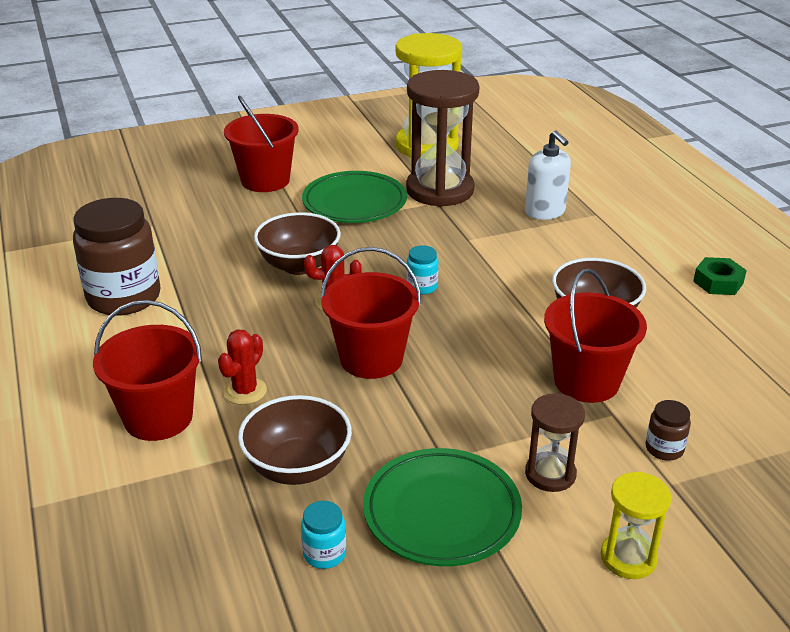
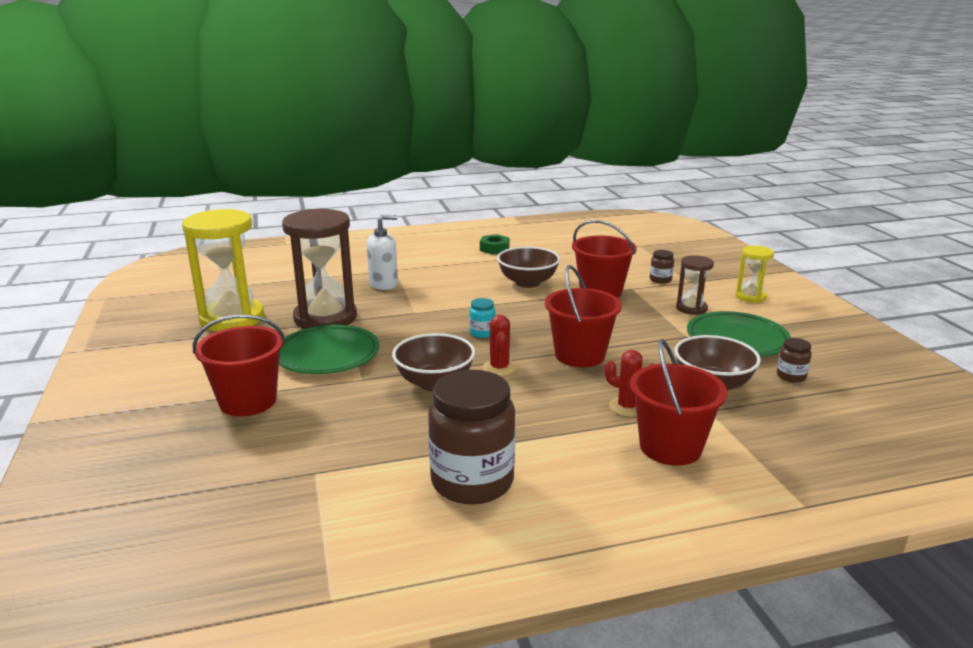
camera: 85 degrees left, 10 degrees down
(324, 554) = (791, 376): turquoise jar -> brown jar

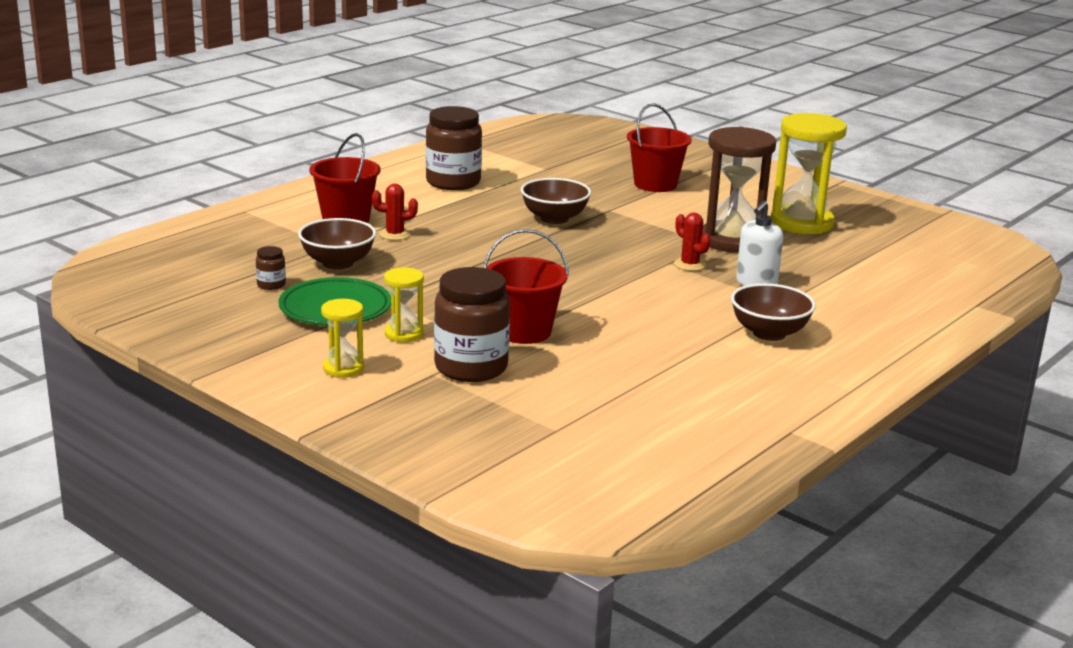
camera: 145 degrees right, 0 degrees up
(327, 355) = (666, 217): green plate -> none
(482, 333) = (578, 260): turquoise jar -> none
(494, 249) = (736, 365): green nut -> none
(499, 368) = (522, 238): red cactus -> red cactus (689, 265)
(527, 282) = (617, 323): brown bowl -> brown bowl (769, 333)
(580, 355) = (469, 261): red bucket -> none
(660, 280) = (471, 367): brown jar -> brown jar, size x2.32
(691, 308) = (404, 334): brown hourglass -> yellow hourglass

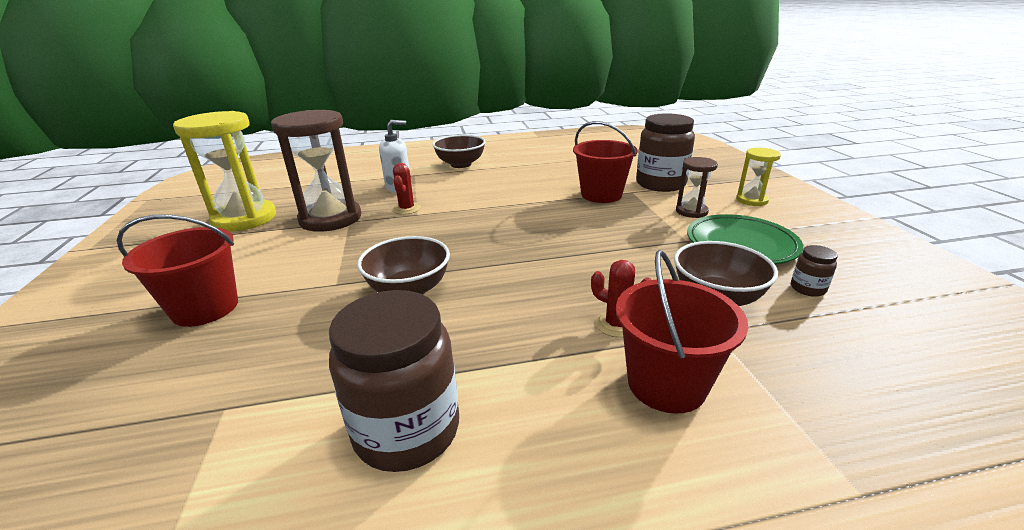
camera: 140 degrees left, 5 degrees up
(404, 334) = (691, 211): yellow hourglass -> brown hourglass

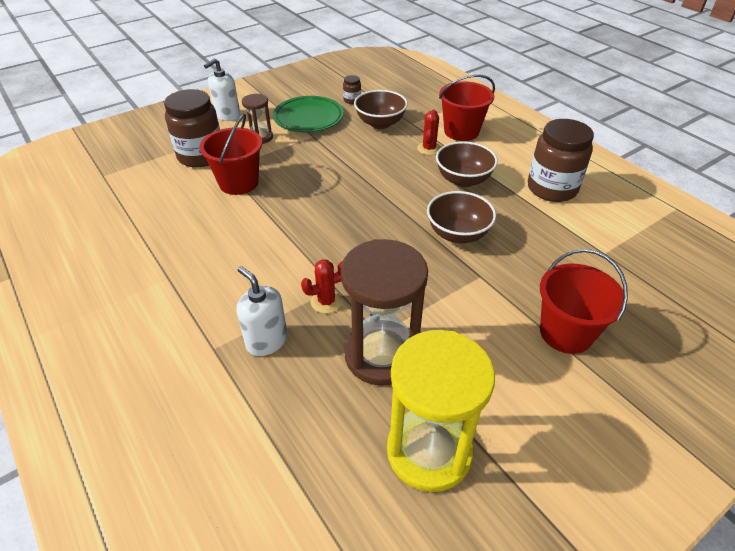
camera: 115 degrees left, 15 degrees up
(460, 164) = (160, 316): brown bowl -> brown bowl (463, 180)
(751, 200) = (227, 115): yellow hourglass -> white soap dispenser

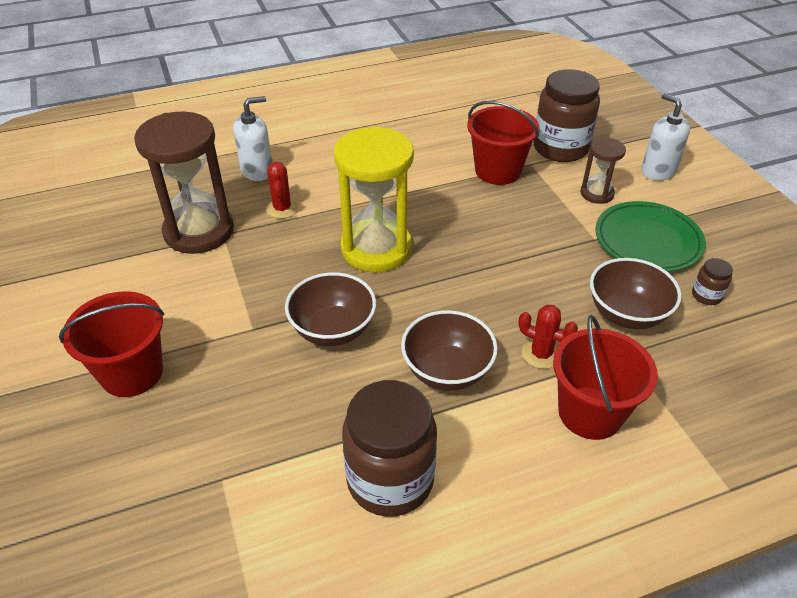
camera: 105 degrees right, 0 degrees up
(429, 451) = (93, 238): yellow hourglass -> yellow hourglass (376, 248)

